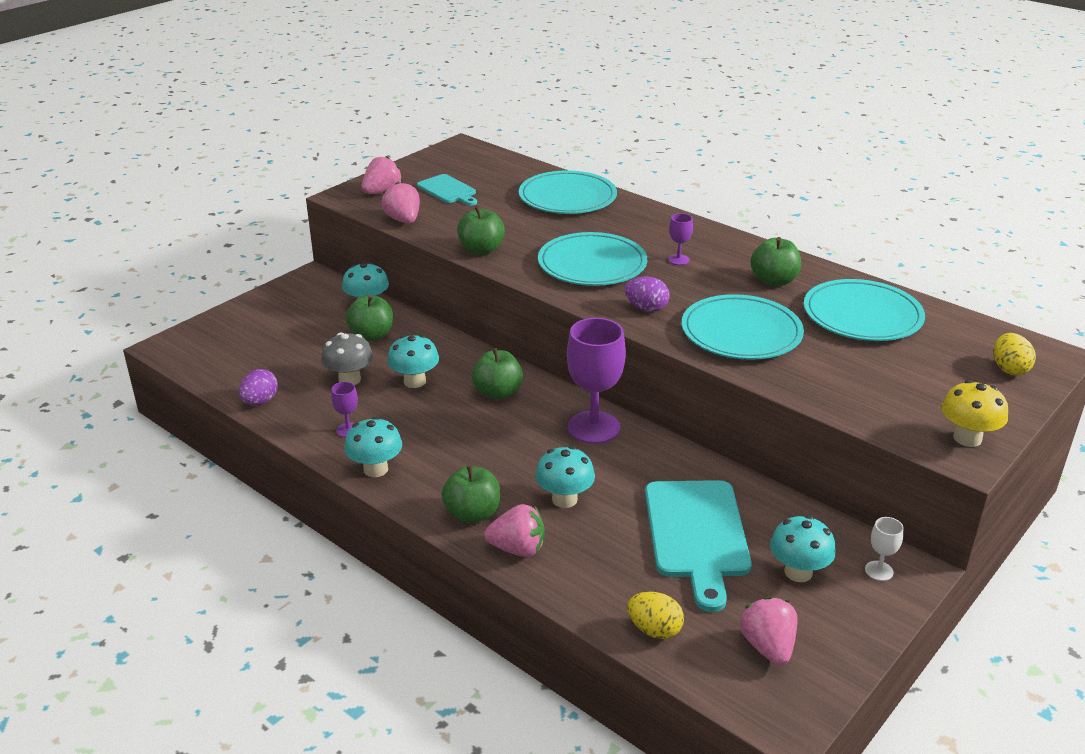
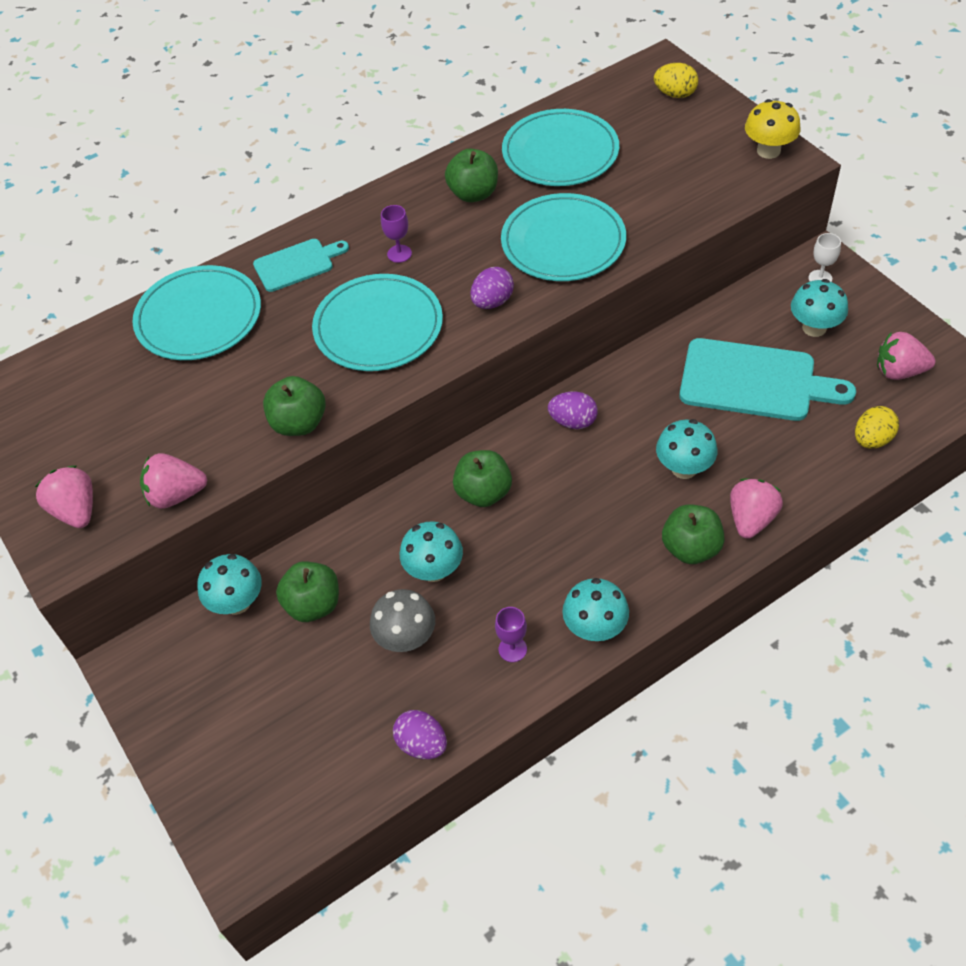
camera: 70 degrees left, 20 degrees up
(448, 190) = (112, 435): turquoise cutting board -> turquoise cutting board (297, 264)
(593, 427) = (573, 421): purple goblet -> purple egg

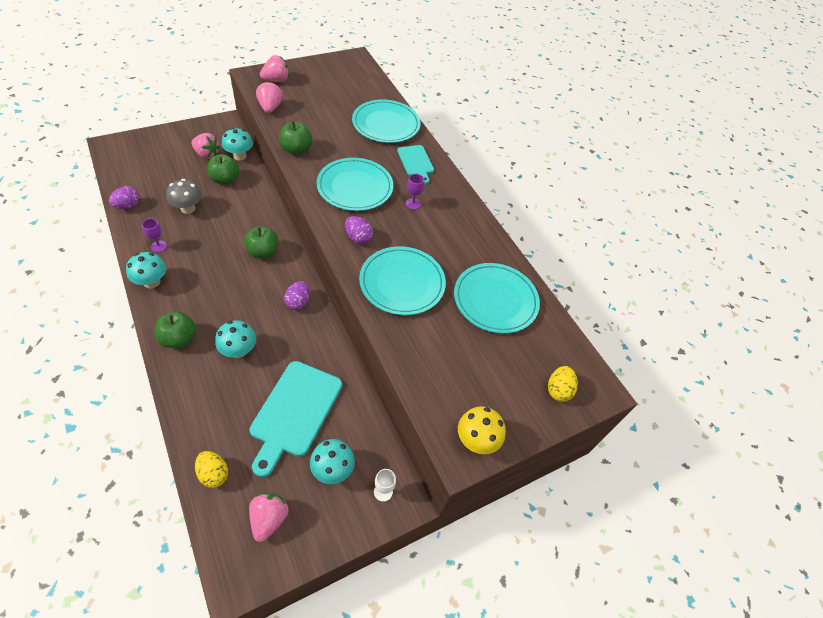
camera: 85 degrees right, 0 degrees up
(434, 570) = (222, 224): turquoise mushroom -> none
(473, 194) = (460, 246): green apple -> none
(751, 519) = (184, 376): pink strawberry -> pink strawberry (207, 154)

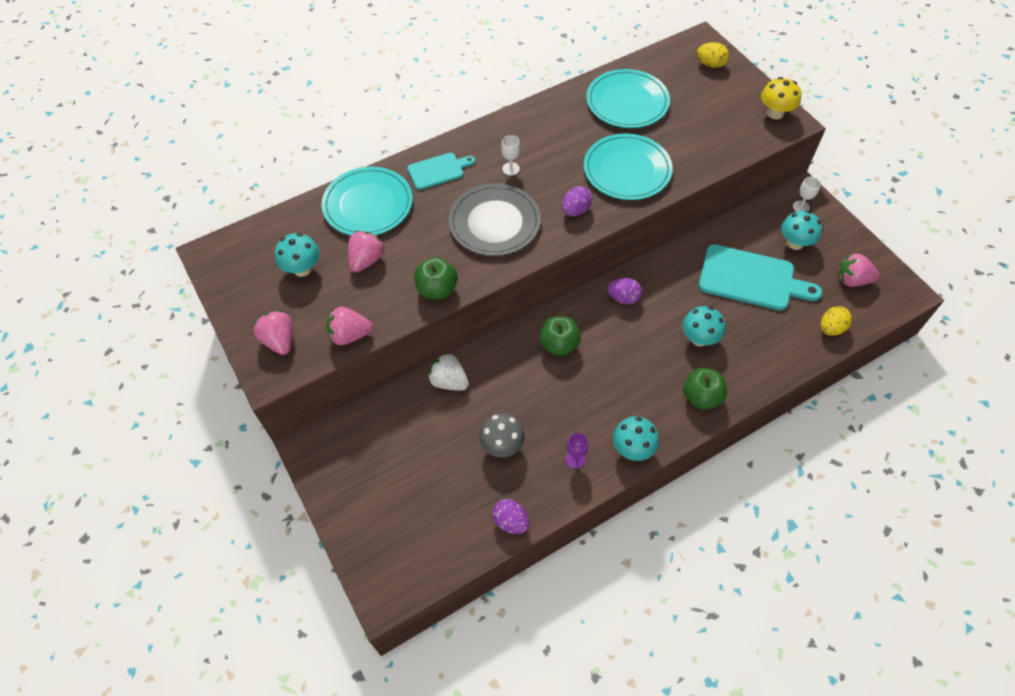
camera: 85 degrees left, 5 degrees up
(207, 154) = (388, 452): pink strawberry -> pink strawberry (366, 260)
(225, 179) = (438, 416): green apple -> none
(239, 156) = (386, 410): turquoise mushroom -> turquoise mushroom (302, 269)
(251, 187) = (449, 381): none -> white strawberry
(355, 187) = (494, 222): turquoise plate -> grey plate
(413, 204) = (511, 169): purple goblet -> white goblet

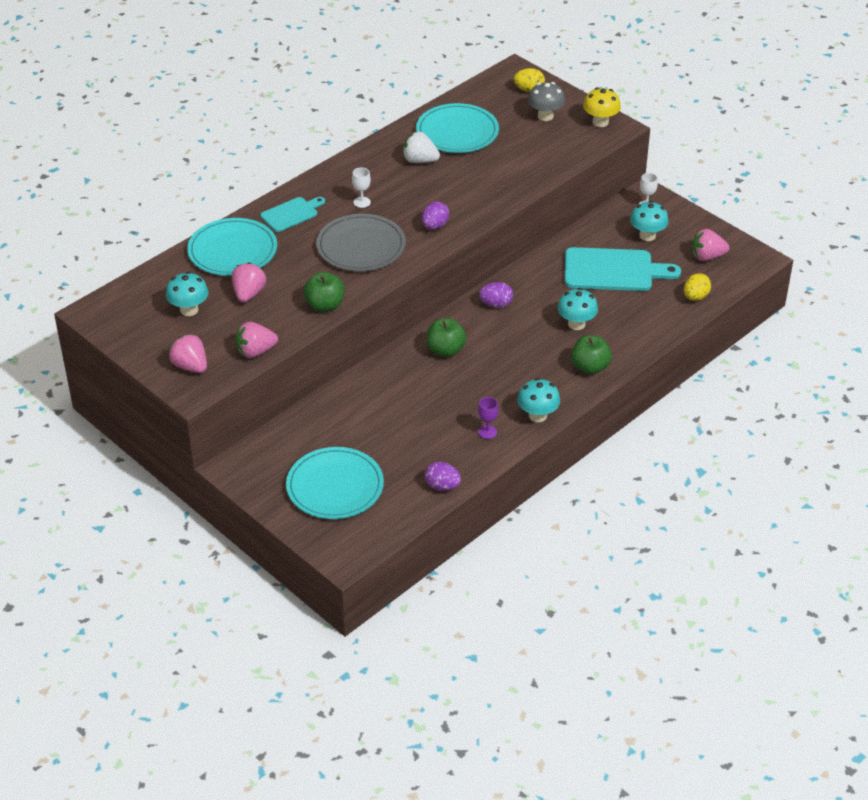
camera: 15 degrees left, 15 degrees down
(449, 381) = (349, 395): white strawberry -> white strawberry (420, 160)
(502, 445) = (416, 434): grey mushroom -> grey mushroom (545, 116)
(627, 170) = (473, 187): turquoise plate -> turquoise plate (335, 486)

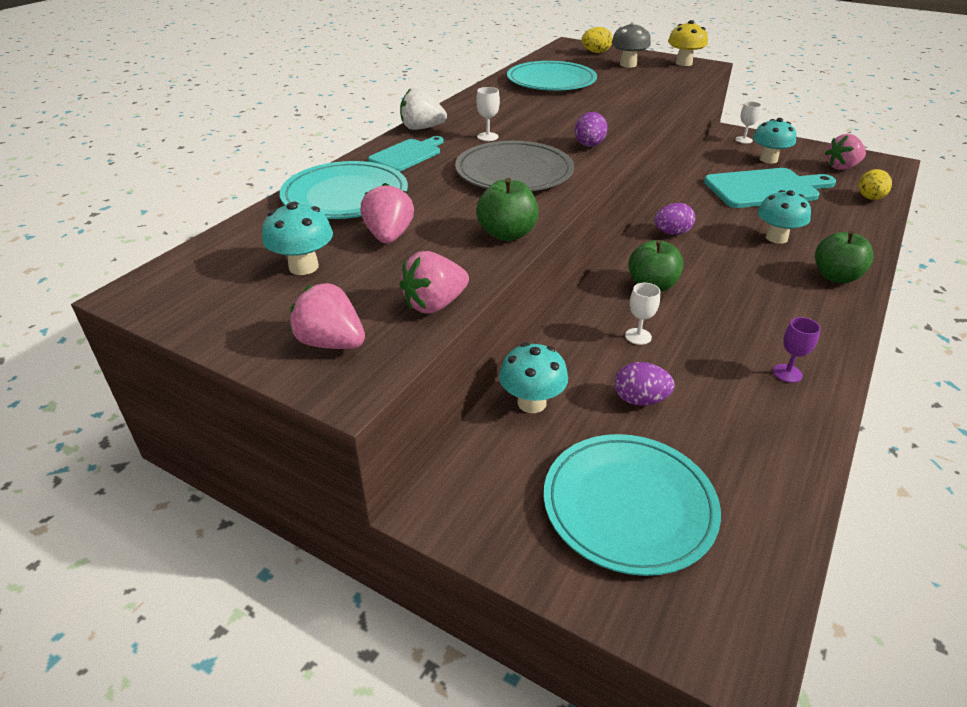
camera: 15 degrees left, 5 degrees down
(408, 388) = (638, 336): none -> white goblet
(420, 160) = (529, 102): white strawberry -> white strawberry (421, 128)
(442, 486) = (794, 467): purple egg -> purple egg (640, 400)
(537, 415) = (831, 340): turquoise mushroom -> turquoise mushroom (531, 403)

